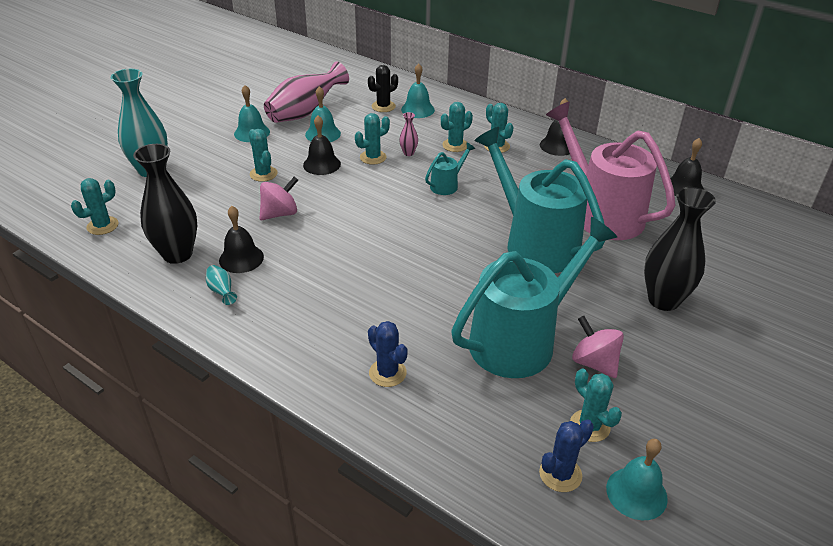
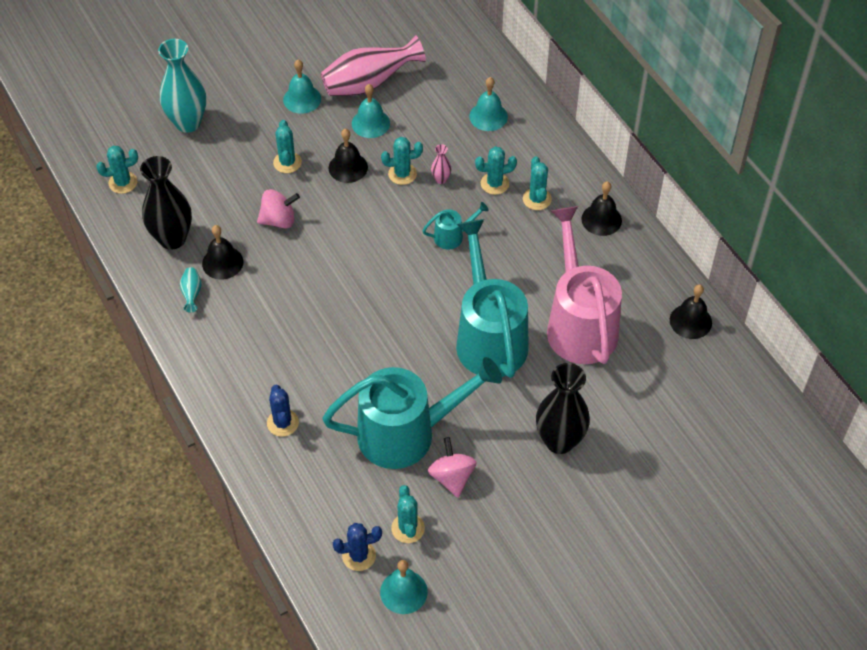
camera: 25 degrees right, 15 degrees up
(383, 106) = (454, 100): black cactus -> none

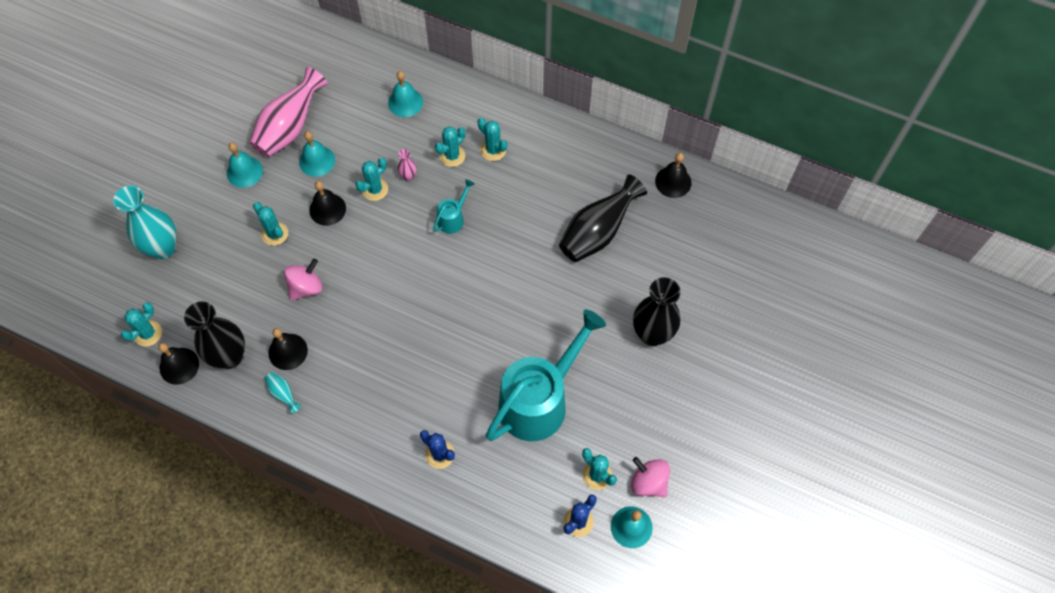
camera: 35 degrees left, 10 degrees up
(452, 477) = (598, 413): pink spinning top -> pink spinning top (648, 482)
(489, 337) = (541, 284): turquoise watering can -> none
(579, 323) = (597, 232): pink watering can -> black vase
(601, 219) = (552, 139): black bell -> black bell (179, 366)

